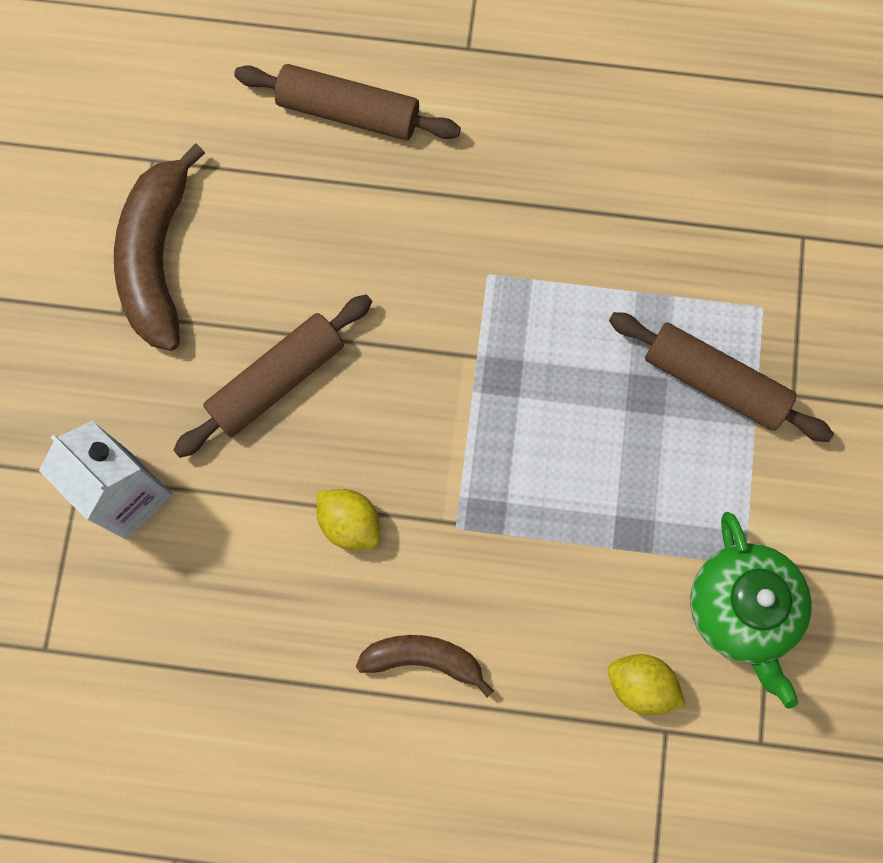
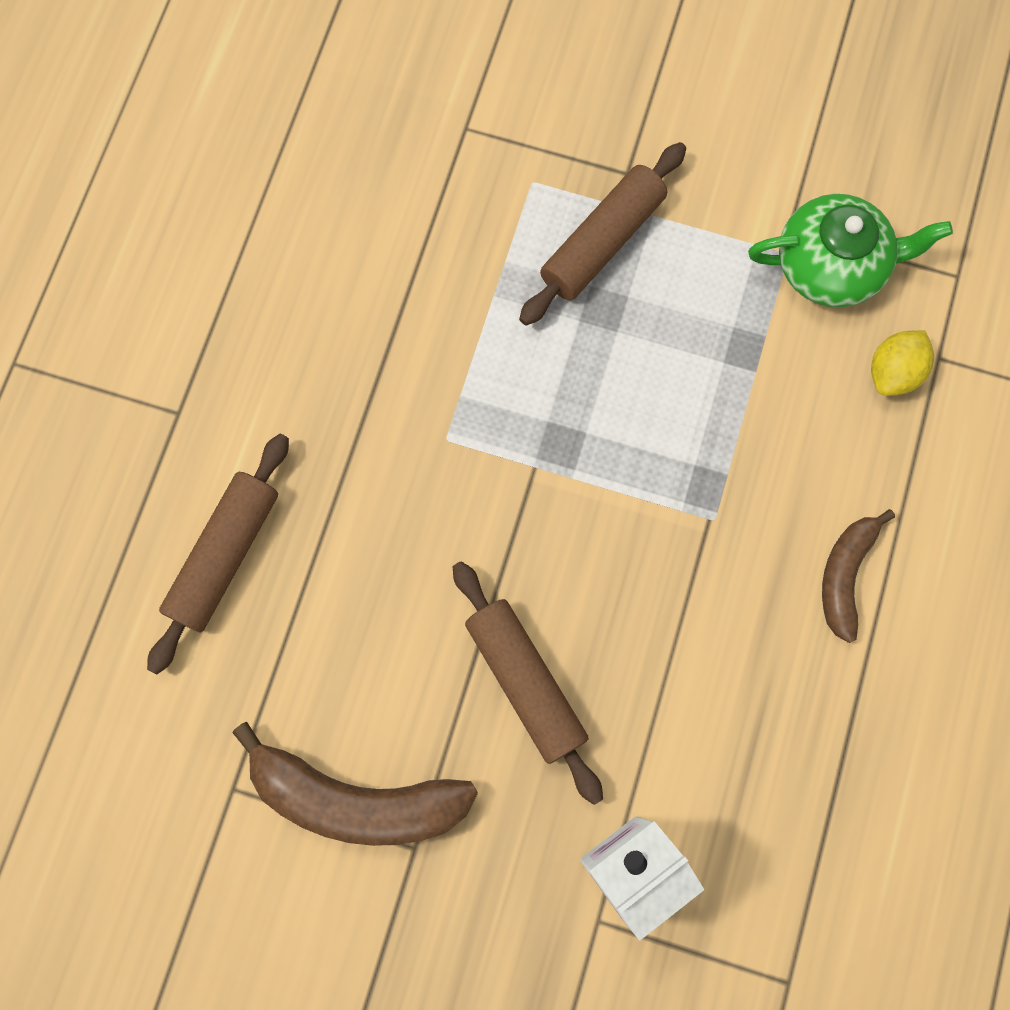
camera: 80 degrees left, 0 degrees up
(350, 523) = (694, 627): yellow lemon -> none

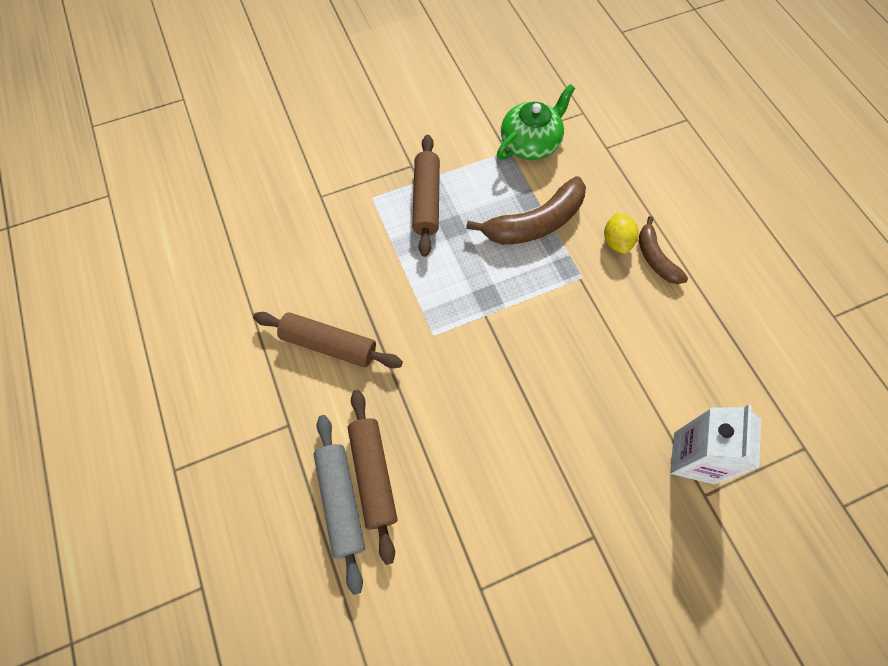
camera: 40 degrees left, 10 degrees down
(163, 556) = (341, 502): none -> grey rolling pin
(356, 798) = (545, 538): brown banana -> brown banana (535, 223)
(525, 682) = (570, 413): brown rolling pin -> brown rolling pin (329, 344)
(893, 372) = (594, 165): yellow lemon -> yellow lemon (616, 241)

